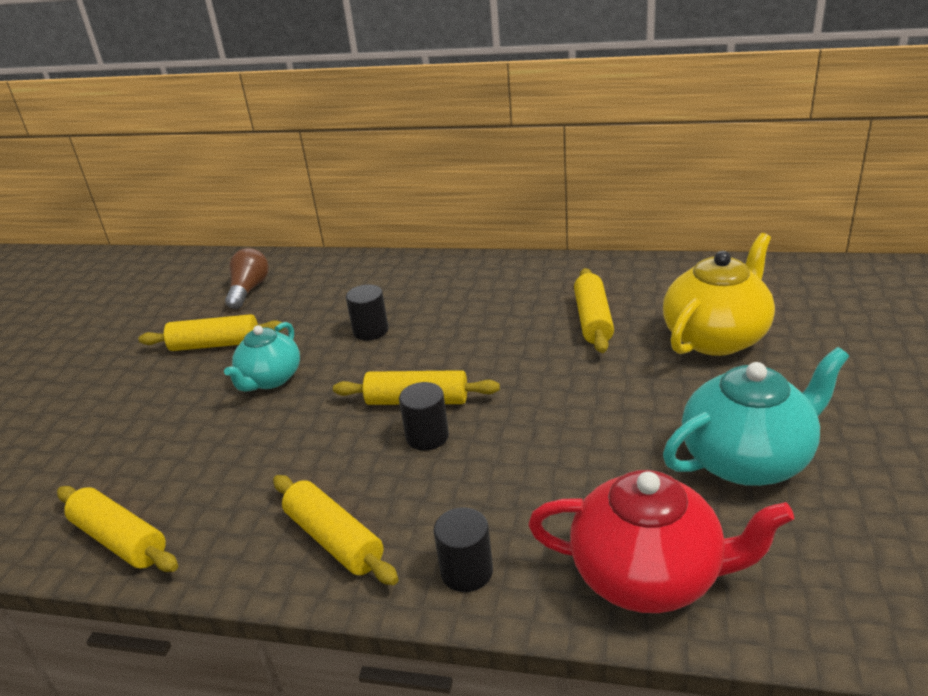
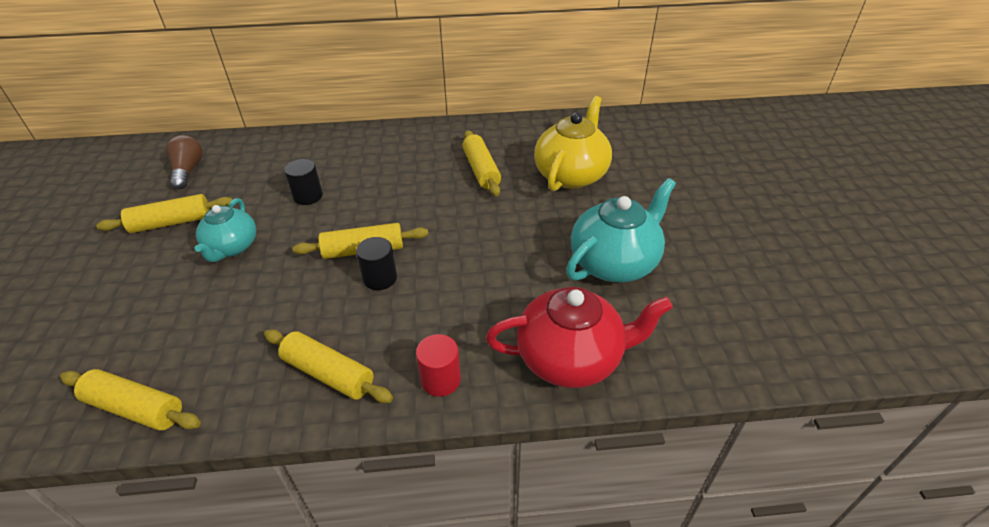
camera: 20 degrees left, 10 degrees up
(466, 571) = (440, 380): black cylinder -> red cylinder

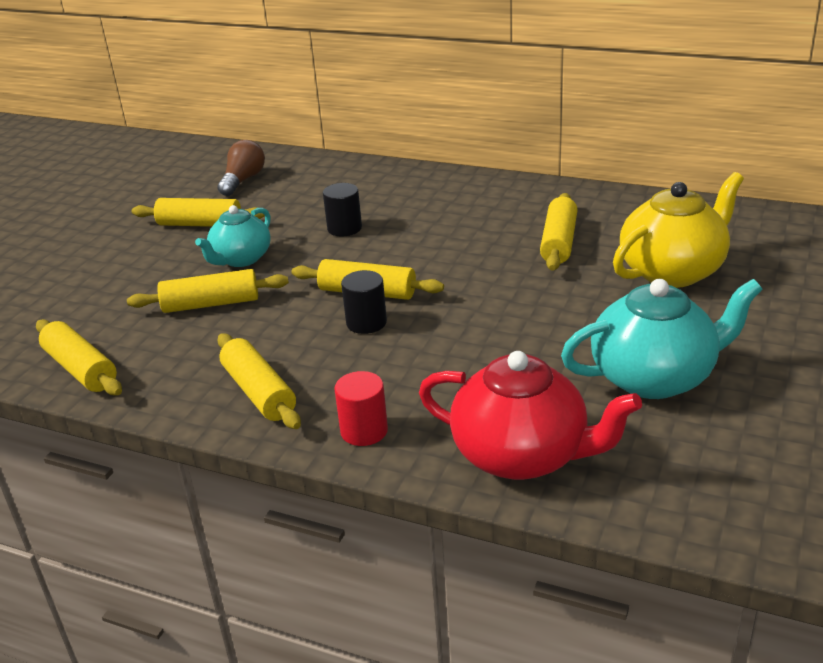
camera: 30 degrees right, 10 degrees down
(230, 299) = (211, 304): none -> yellow rolling pin

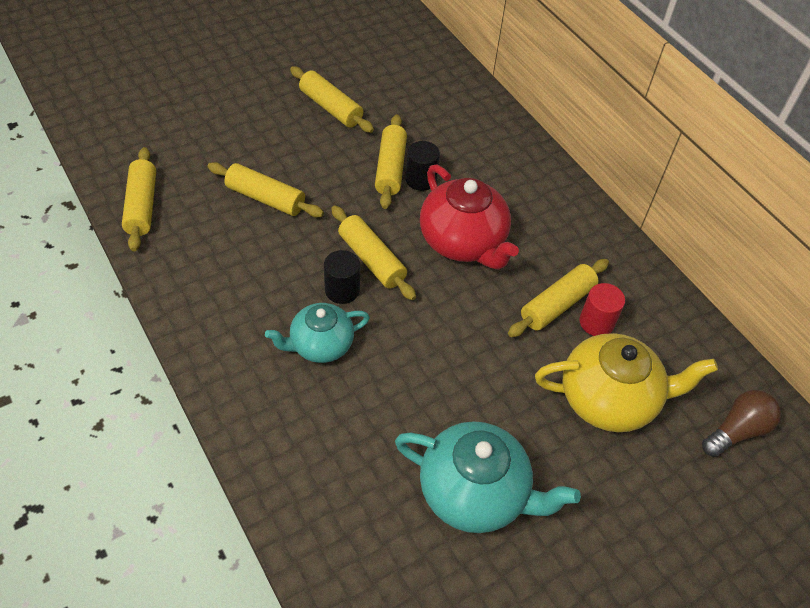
camera: 30 degrees right, 20 degrees up
(241, 259) = (324, 164): turquoise teapot -> turquoise teapot (320, 345)
(243, 180) = (402, 76): brown light bulb -> brown light bulb (737, 431)
(259, 392) = (219, 306): yellow rolling pin -> yellow rolling pin (390, 168)
(364, 431) = (246, 390): red cylinder -> red cylinder (596, 322)
(522, 455) = (315, 490): red teapot -> red teapot (463, 242)

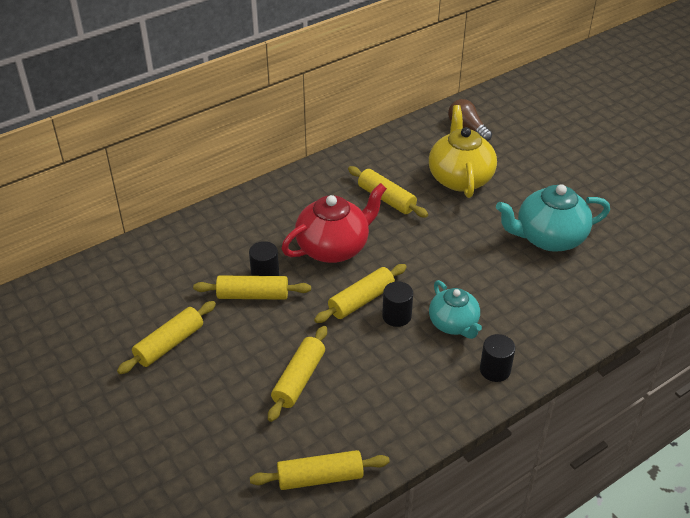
camera: 90 degrees left, 10 degrees down
(240, 375) = (495, 370): none -> black cylinder
(475, 493) = (548, 238): turquoise teapot -> turquoise teapot turned 120 degrees counterclockwise
(596, 322) = (398, 181): red cylinder -> none

